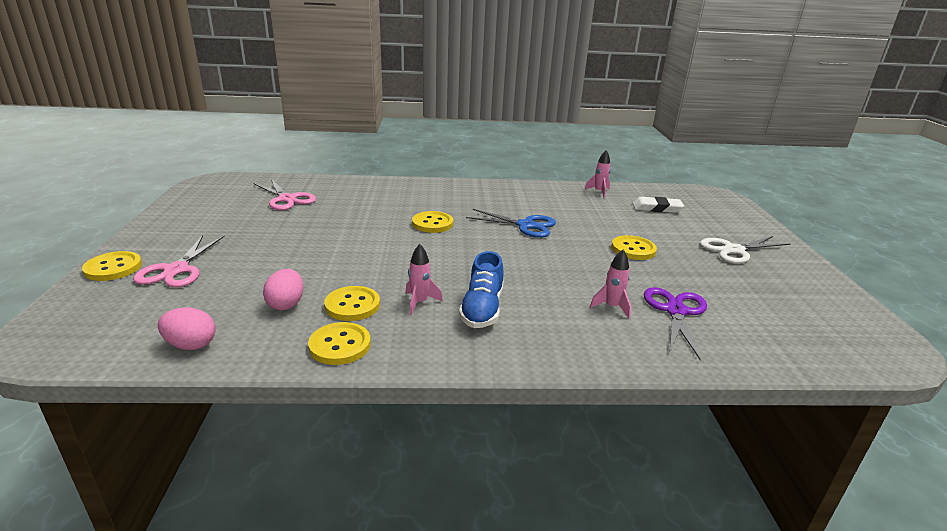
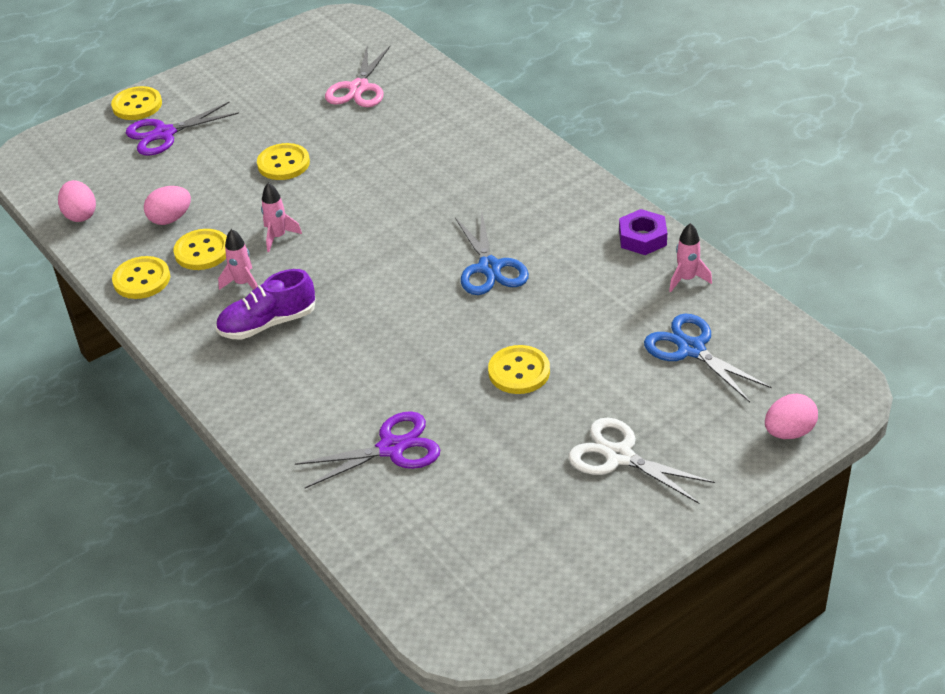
camera: 60 degrees right, 15 degrees up
(177, 270) = (164, 134): pink scissors -> purple scissors
(432, 223) = (414, 205): yellow button -> yellow button (283, 163)
(482, 309) = (268, 323): blue shoe -> purple shoe
(553, 189) = (642, 238): none -> purple nut
(611, 307) = (355, 401): pink rocket -> pink rocket (278, 237)
(656, 208) = (691, 349): white eraser -> blue scissors
(740, 211) = (789, 432): none -> pink egg

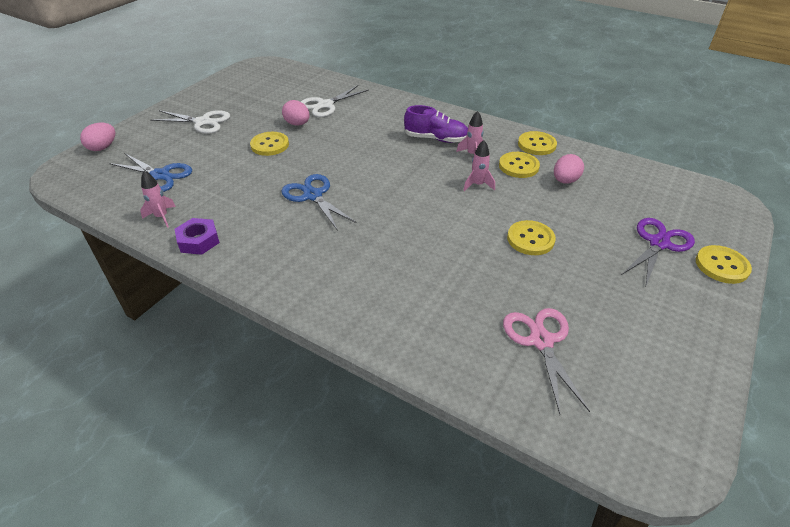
camera: 155 degrees right, 0 degrees up
(80, 215) = (628, 171): pink egg -> pink egg (297, 124)
(268, 323) = (436, 139): purple shoe -> purple shoe turned 60 degrees clockwise
(391, 448) = (325, 105): purple scissors -> white scissors

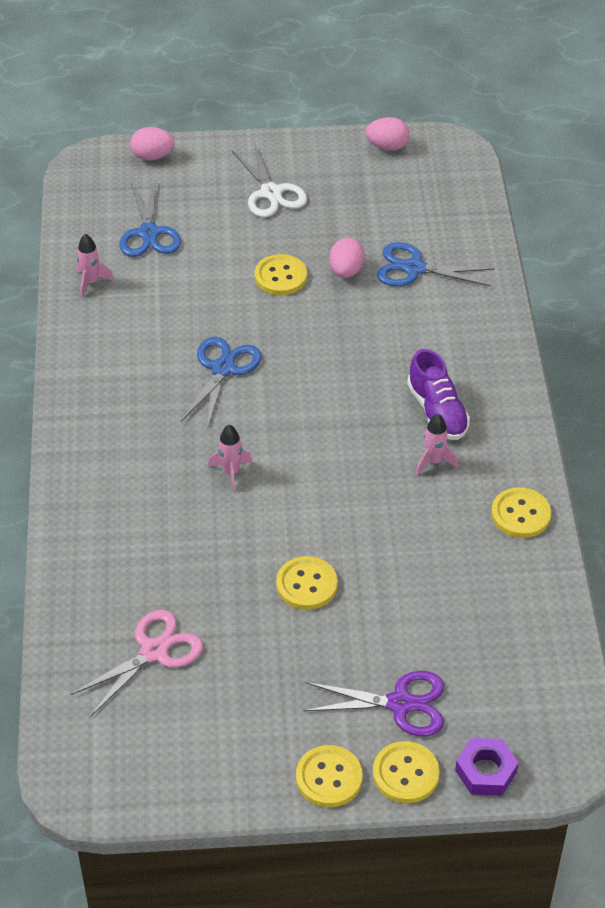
camera: 55 degrees right, 5 degrees up
(198, 241) = (82, 332): purple nut -> purple nut (486, 771)
(325, 105) = (414, 268): white scissors -> blue scissors
(477, 185) = (371, 496): pink rocket -> pink rocket (231, 472)
(518, 166) = (449, 517): yellow button -> yellow button (329, 778)
(565, 181) = (457, 574): pink egg -> pink egg (387, 147)

